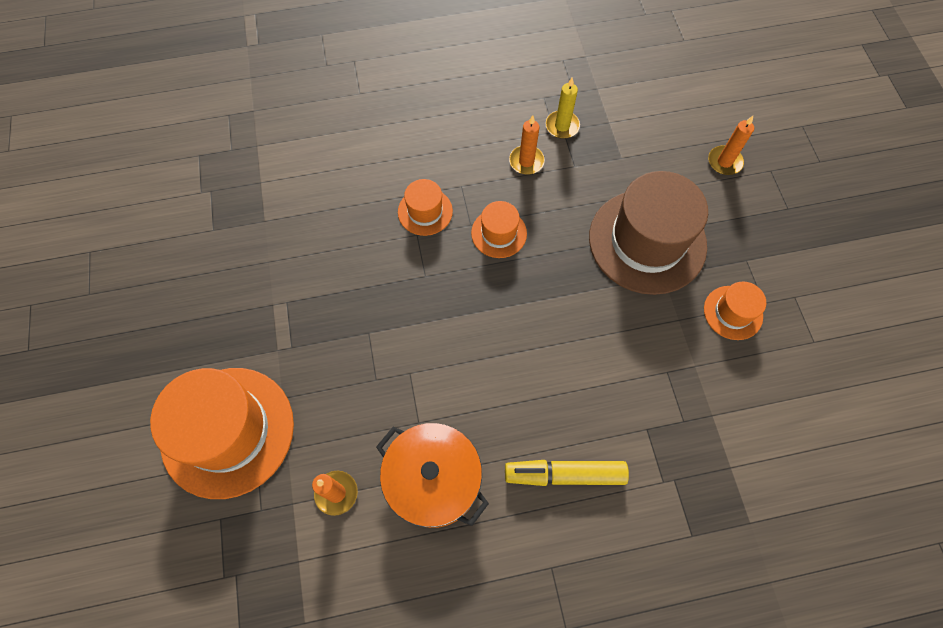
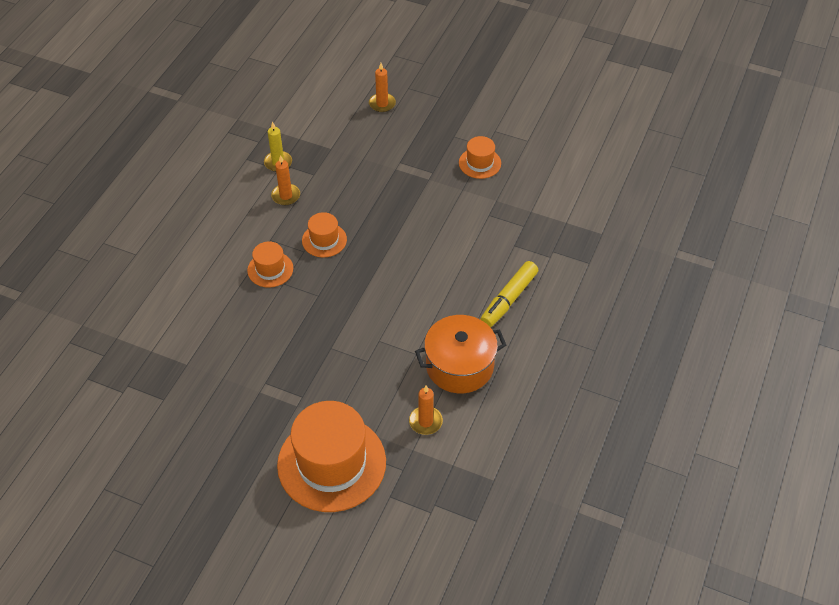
camera: 55 degrees left, 15 degrees down
(647, 241) = (399, 172): brown hat -> none

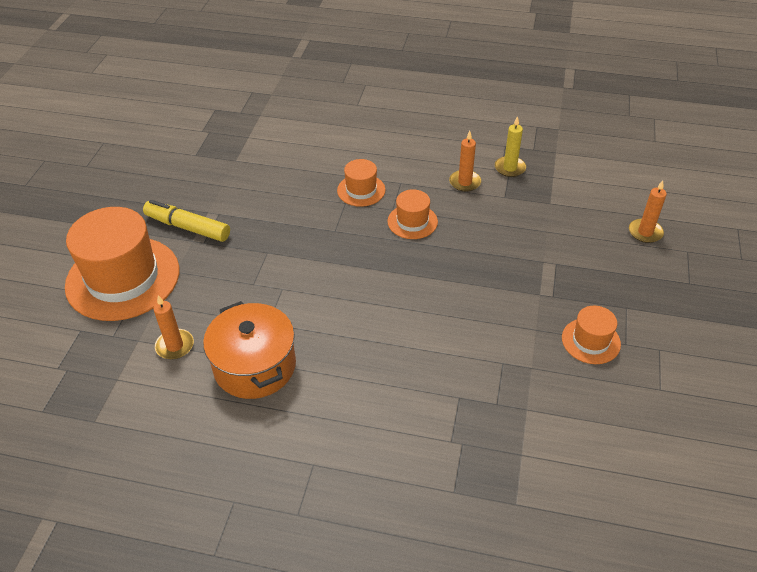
camera: 80 degrees right, 5 degrees down
(508, 299) = (366, 402): yellow marker -> yellow marker (188, 227)

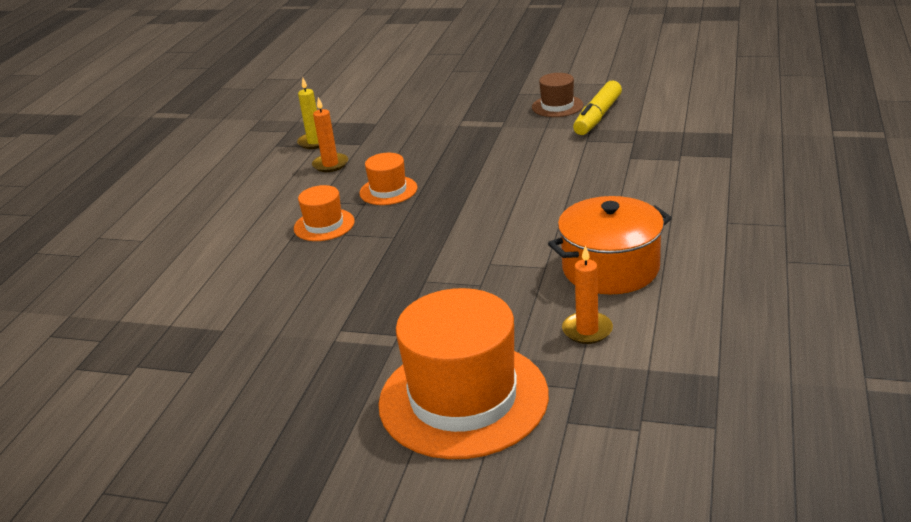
camera: 85 degrees left, 15 degrees down
(188, 227) = (363, 353): yellow marker -> yellow marker (597, 117)
(590, 341) = (557, 106): orange hat -> brown hat
(645, 232) = (426, 85): orange candle -> none

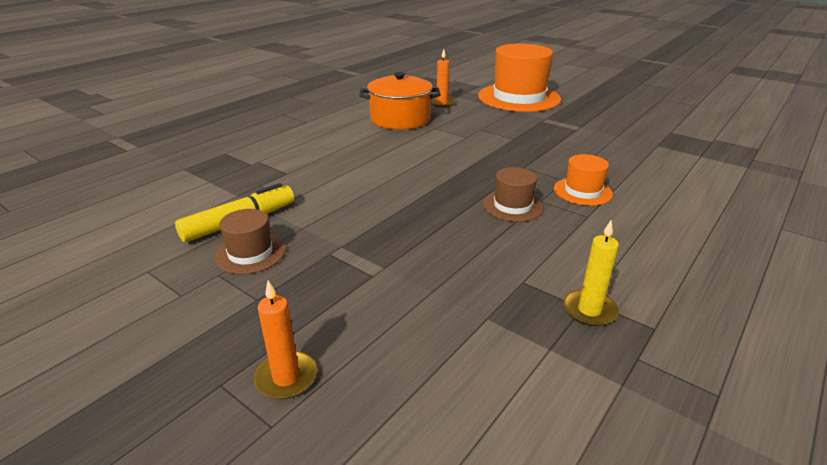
camera: 160 degrees left, 0 degrees up
(330, 164) = (569, 259): orange candle -> orange candle (286, 377)
(388, 190) = (512, 206): orange hat -> brown hat

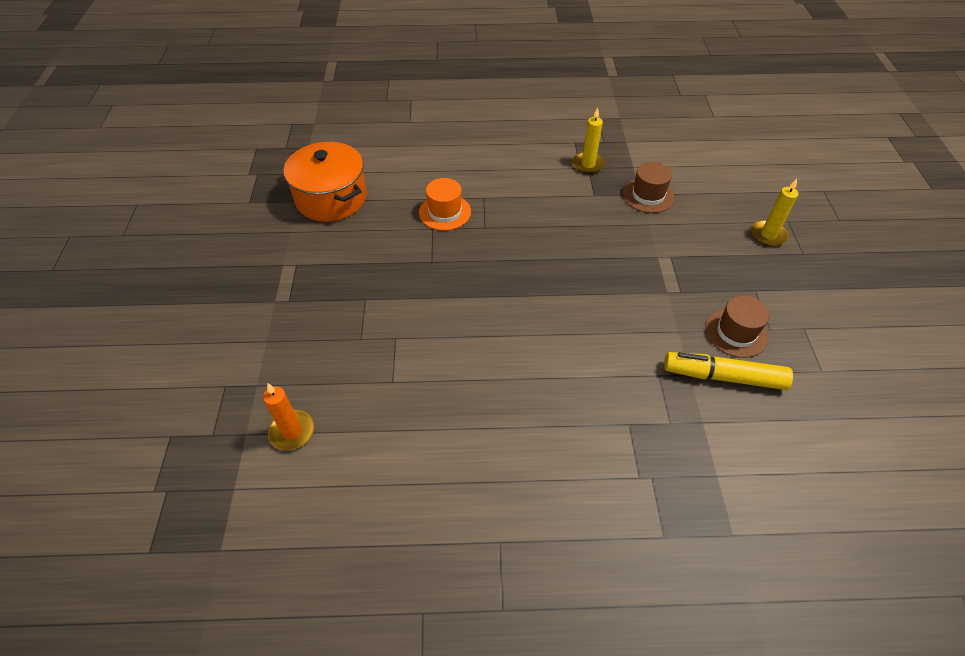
camera: 130 degrees left, 20 degrees up
(286, 377) = (768, 235): orange candle -> yellow candle
(400, 119) = (393, 436): orange pot -> orange pot (331, 198)
(512, 206) = (510, 237): brown hat -> brown hat (648, 195)
(519, 98) = (205, 361): orange hat -> none

